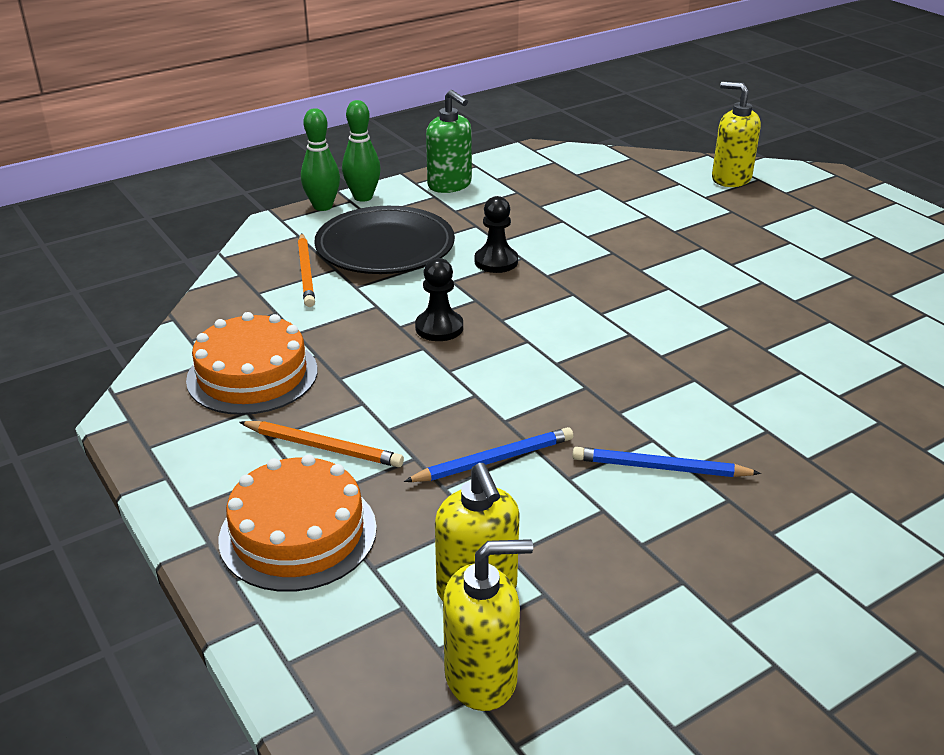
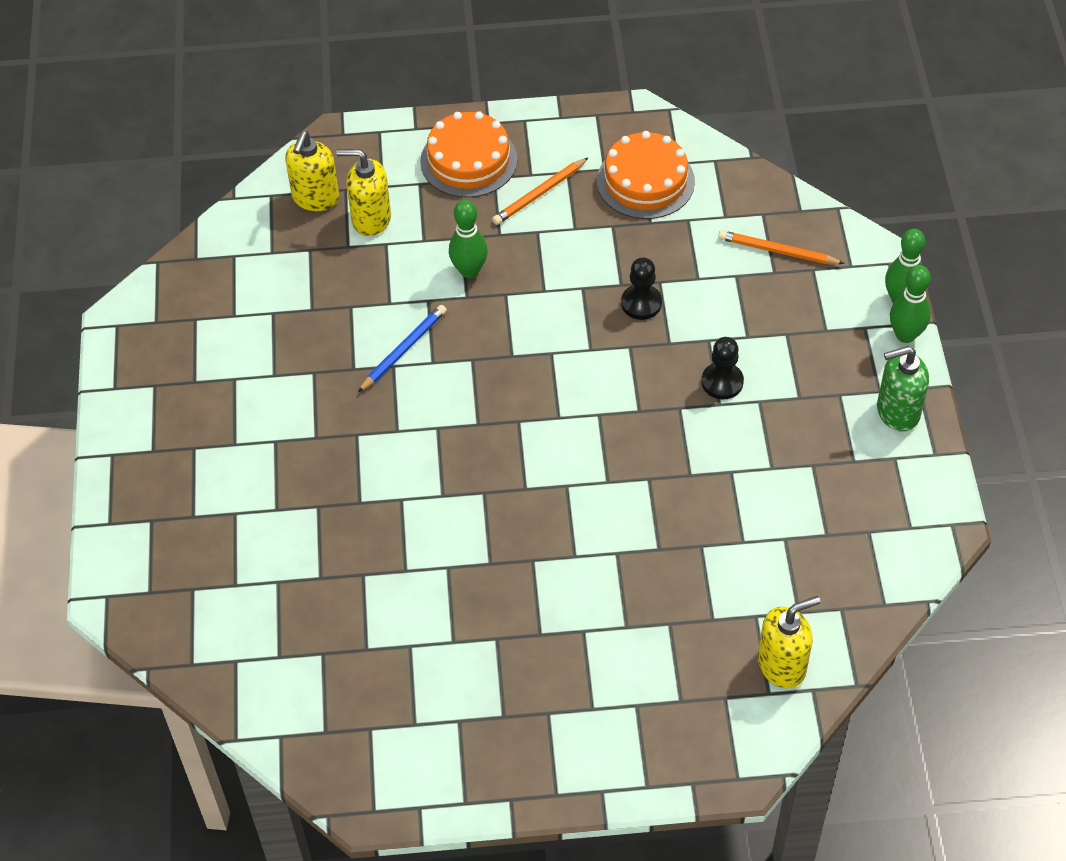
camera: 120 degrees right, 20 degrees up
(385, 247) = (793, 316): black plate -> none
(494, 460) = (469, 270): blue pencil -> green bowling pin

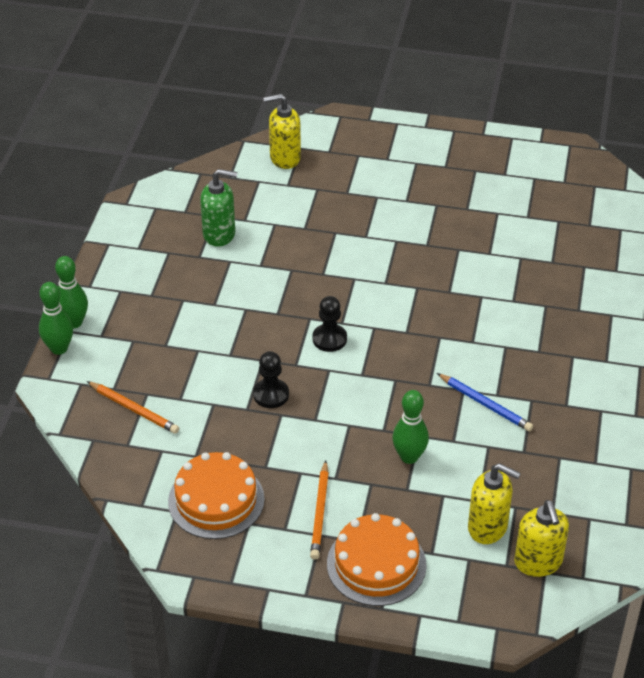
camera: 165 degrees left, 10 degrees down
(315, 198) = (538, 562): yellow soap dispenser -> yellow soap dispenser turned 135 degrees clockwise
(403, 350) = (485, 404): blue pencil -> blue pencil turned 105 degrees counterclockwise
(539, 194) = (320, 512): orange pencil -> orange pencil turned 120 degrees clockwise
(722, 382) = (235, 322): black pawn -> black pawn (329, 339)
(897, 412) = (116, 274): green soap dispenser -> green soap dispenser (219, 234)

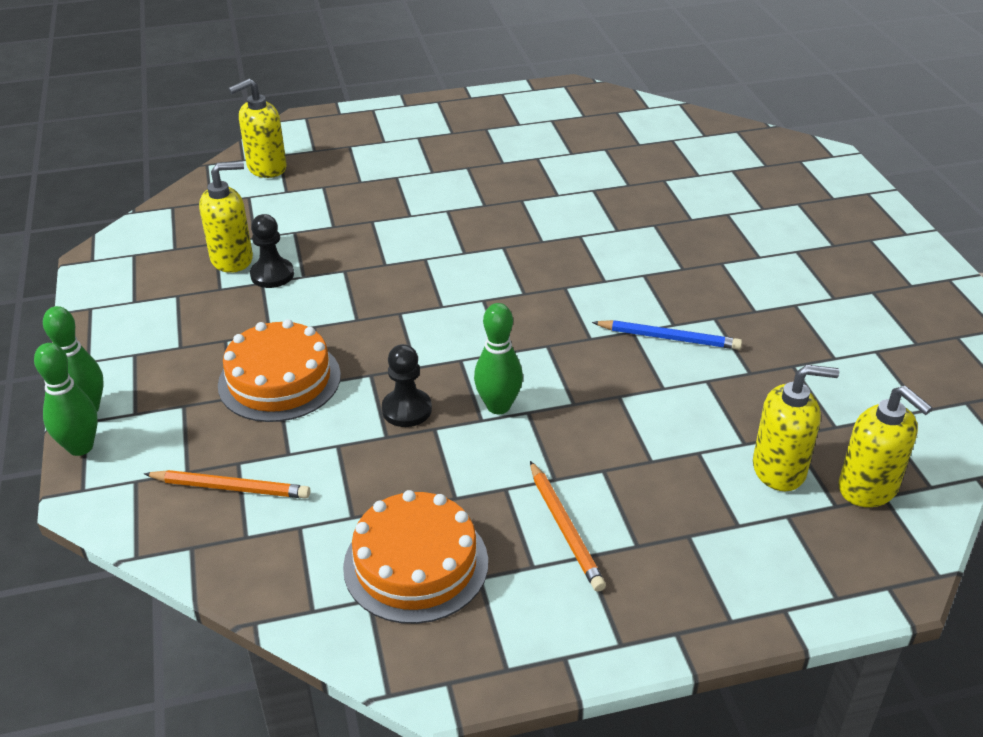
camera: 25 degrees left, 5 degrees down
(219, 234) = (232, 259): green soap dispenser -> yellow soap dispenser
(329, 339) = (439, 327): black pawn -> black pawn (272, 275)
(376, 564) = (682, 566): orange cake -> orange cake (279, 380)
(409, 457) = (626, 423): green bowling pin -> green bowling pin (498, 406)

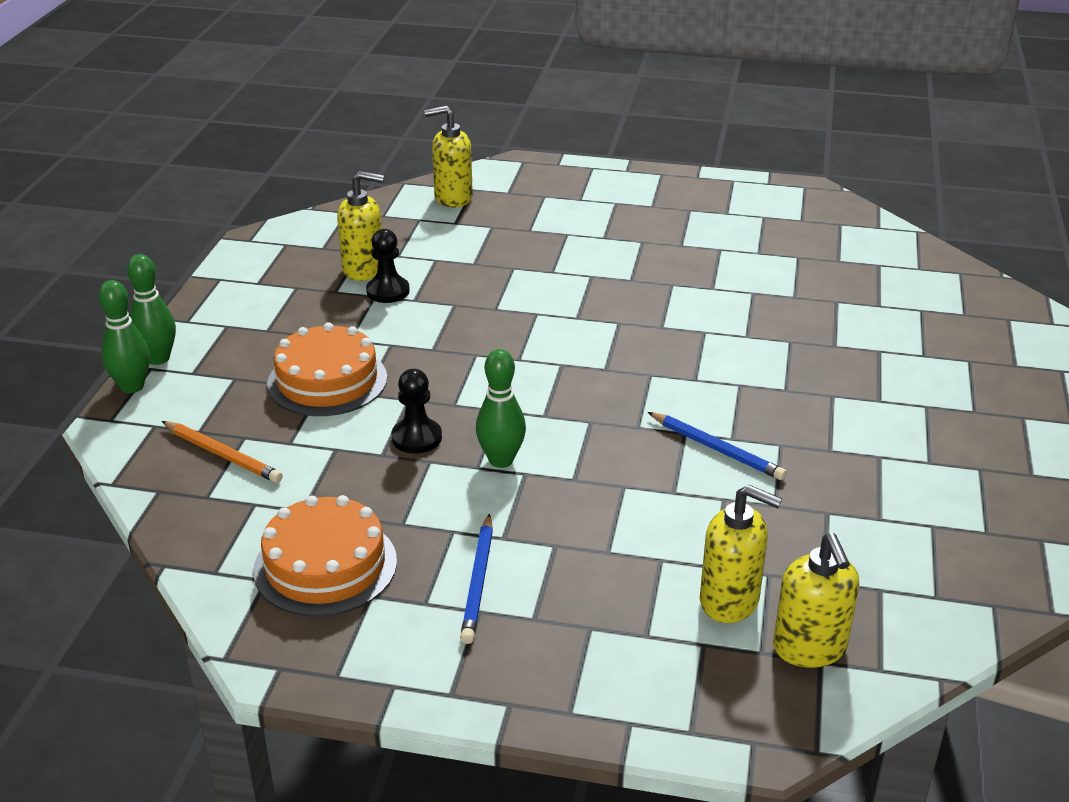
camera: 25 degrees right, 5 degrees down
(565, 528) = (478, 581): orange pencil -> blue pencil

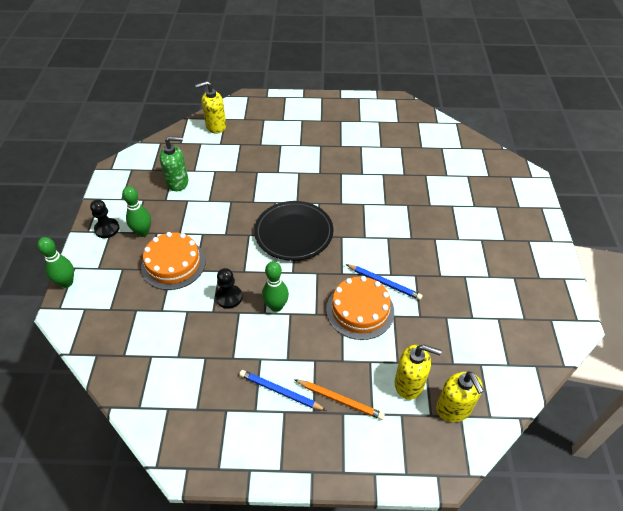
camera: 10 degrees left, 15 degrees up
(158, 358) = (77, 260): green bowling pin -> green bowling pin (143, 232)
(222, 455) = (127, 324): orange pencil -> orange pencil (340, 400)
(325, 565) = (198, 393): orange cake -> orange cake (360, 310)
(364, 269) = (178, 182): yellow soap dispenser -> green soap dispenser
(388, 291) = (194, 196): black pawn -> black pawn (107, 229)
(478, 581) = (280, 391): blue pencil -> blue pencil turned 120 degrees clockwise
(560, 360) = (294, 233): none -> black plate

